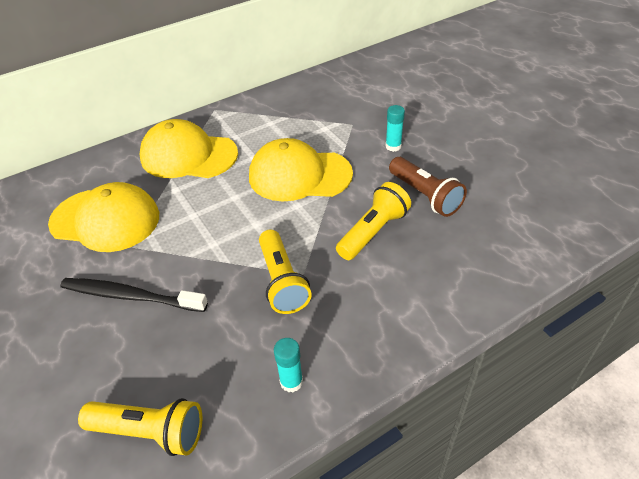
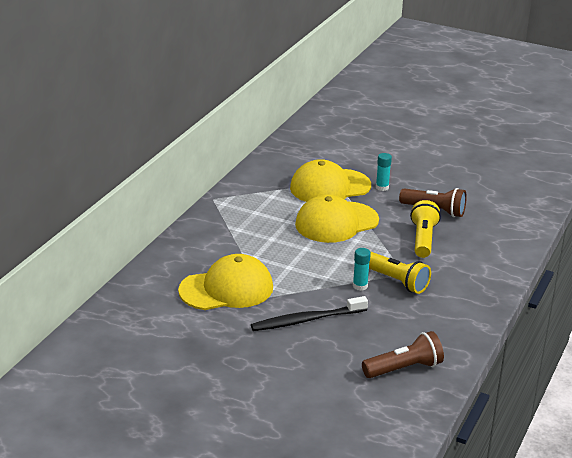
camera: 35 degrees left, 15 degrees down
(150, 432) = (404, 368): yellow flashlight -> brown flashlight
(188, 155) = (235, 234): yellow cap -> yellow cap (330, 187)
(291, 382) = (456, 321): turquoise glue stick -> turquoise glue stick (360, 286)

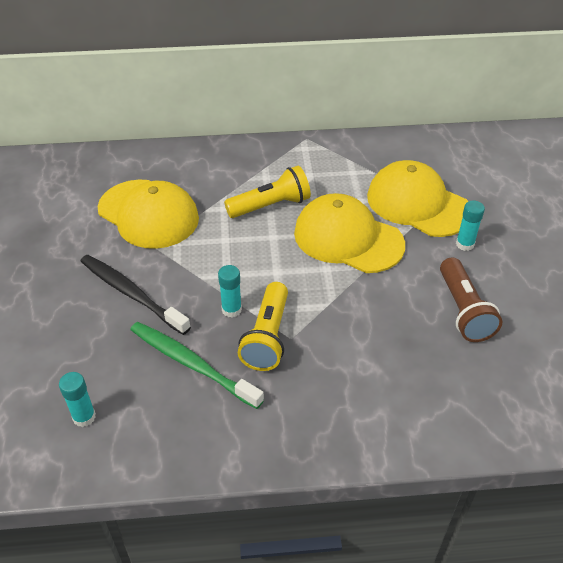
camera: 60 degrees right, 15 degrees up
(393, 315) = (191, 363): none -> green toothbrush
(404, 368) = (84, 417): brown flashlight -> turquoise glue stick
(423, 239) = (384, 326): yellow flashlight -> yellow flashlight (270, 206)

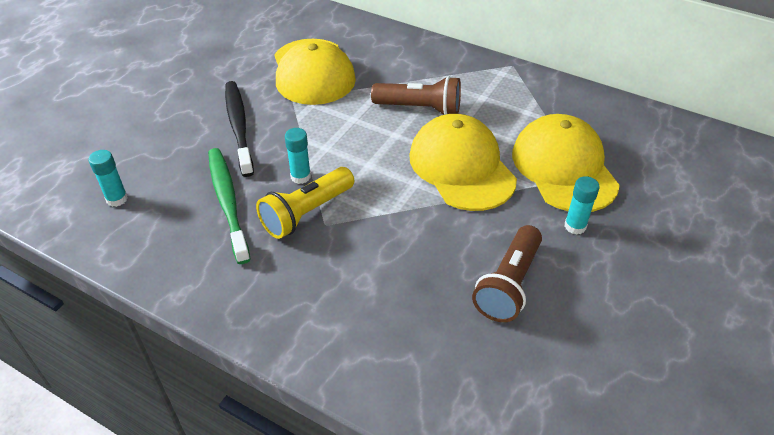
camera: 35 degrees right, 0 degrees up
(270, 206) = (419, 108): yellow flashlight -> brown flashlight

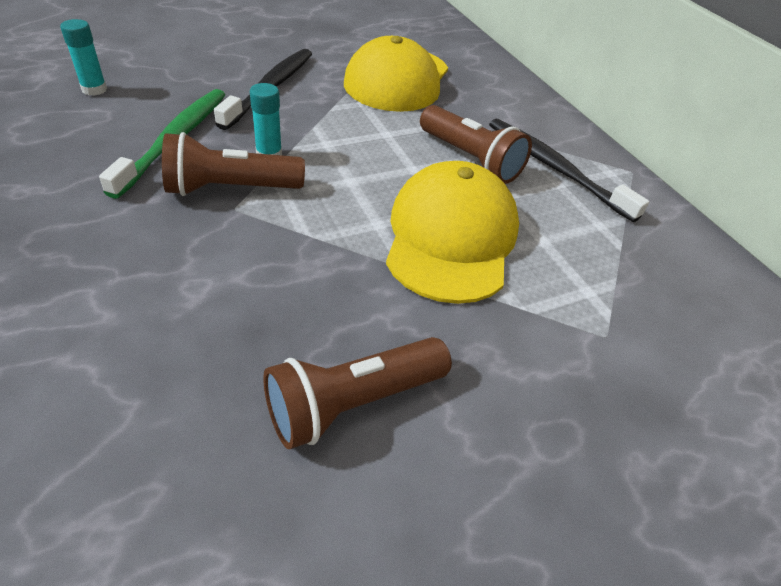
camera: 30 degrees right, 0 degrees up
(307, 213) = (231, 188): yellow flashlight -> brown flashlight
(470, 87) = (554, 168): none -> black toothbrush
(564, 168) = (586, 310): yellow cap -> none
(575, 226) = (526, 389): turquoise glue stick -> none

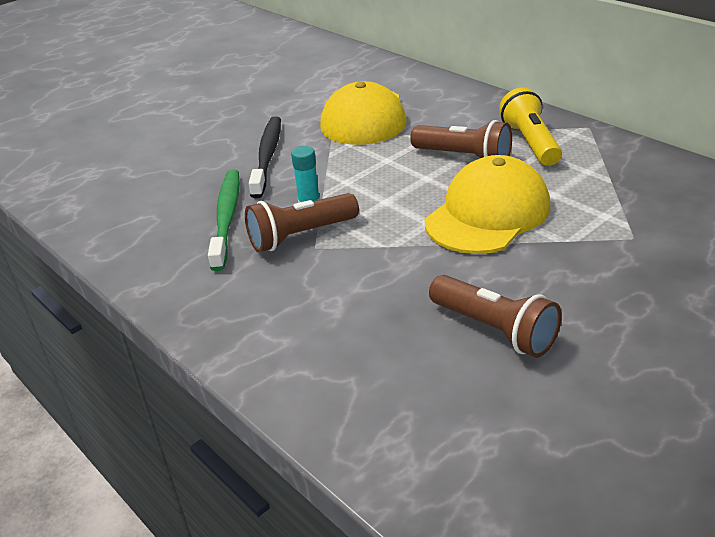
camera: 10 degrees left, 10 degrees down
(94, 89) = (125, 203): turquoise glue stick -> none
(353, 403) = (494, 329): brown flashlight -> brown flashlight turned 90 degrees counterclockwise
(451, 237) = (488, 214): yellow cap -> yellow cap turned 45 degrees clockwise
(554, 168) = (530, 143): black toothbrush -> yellow flashlight

